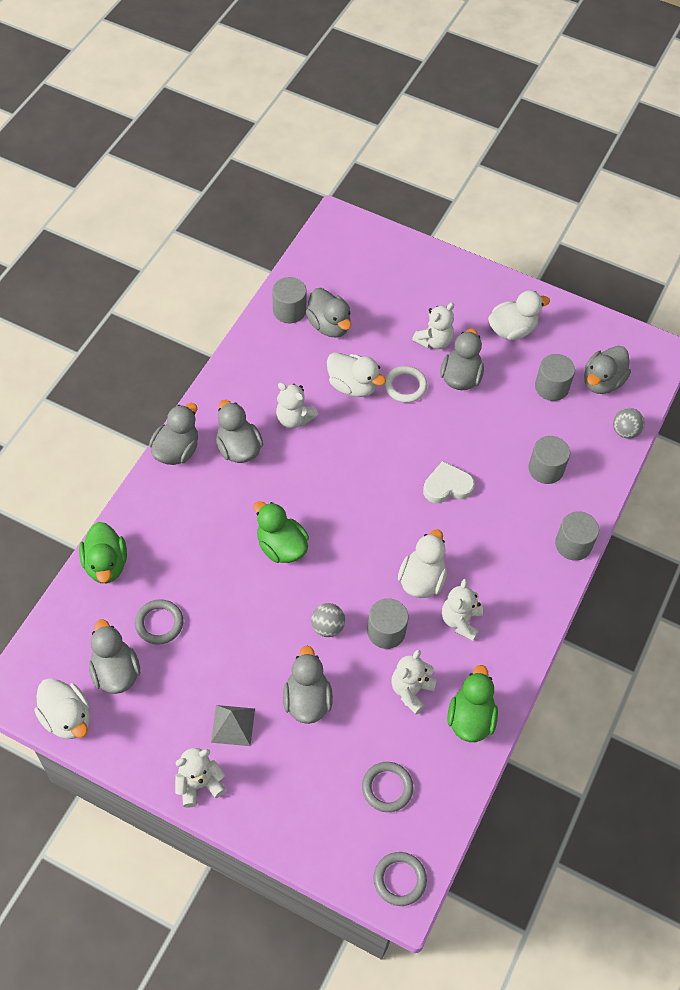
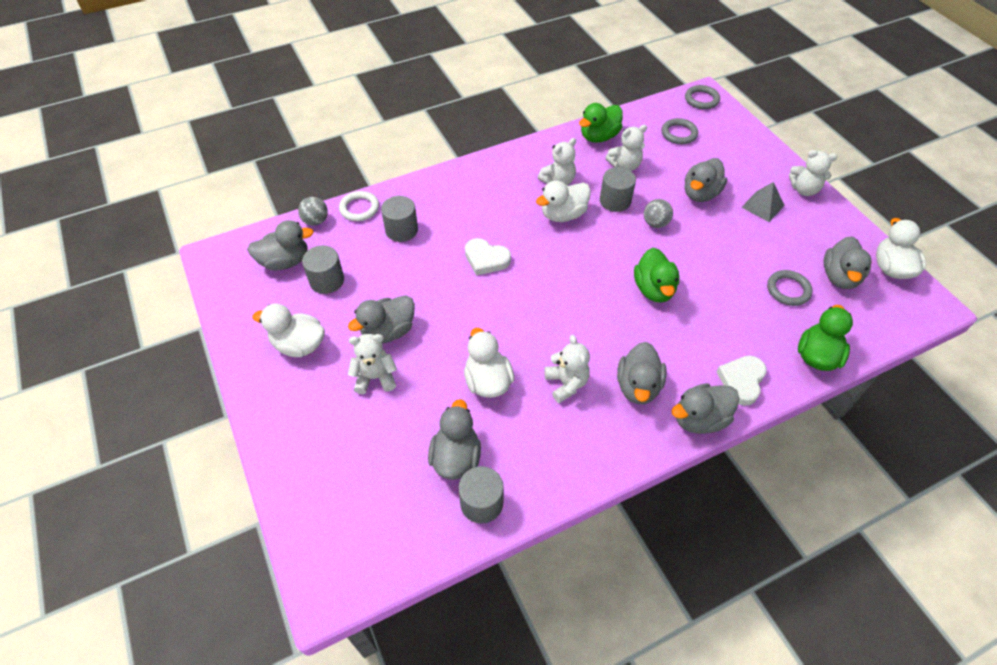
camera: 140 degrees left, 5 degrees down
(159, 502) = (741, 381): none -> white heart
(405, 386) = (442, 352): white ring -> white ring (359, 208)
(573, 544) = (437, 180): grey cylinder -> none

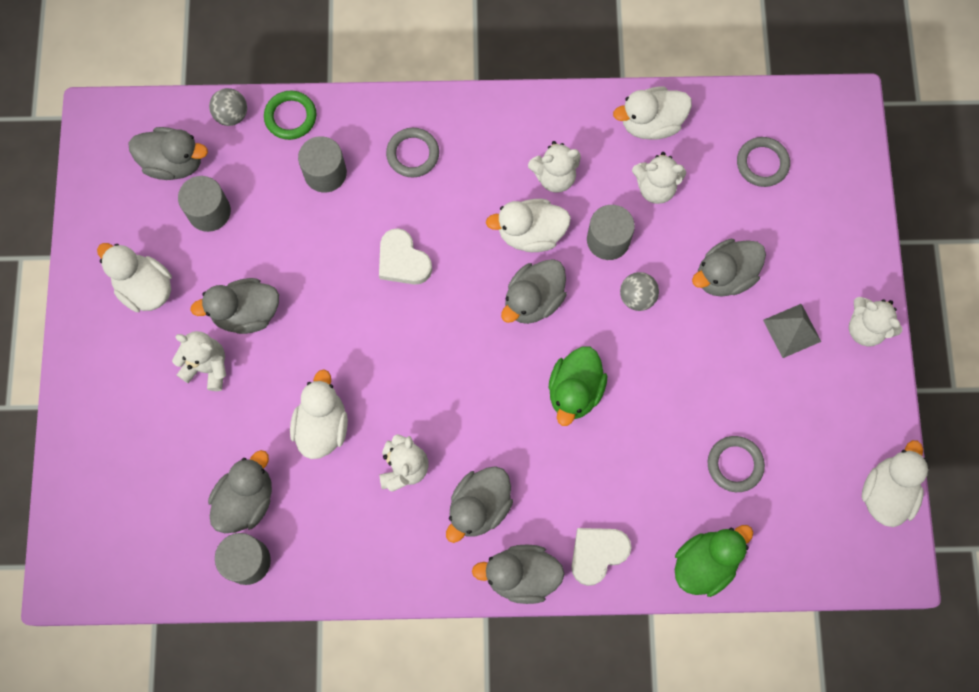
camera: 25 degrees right, 20 degrees up
(359, 208) = (290, 117): white ring -> green ring
(599, 137) = (651, 123): green duck -> white duck
(701, 99) = (835, 115): grey ring -> grey ring (413, 154)
(839, 277) = (811, 475): grey duck -> grey duck (533, 300)

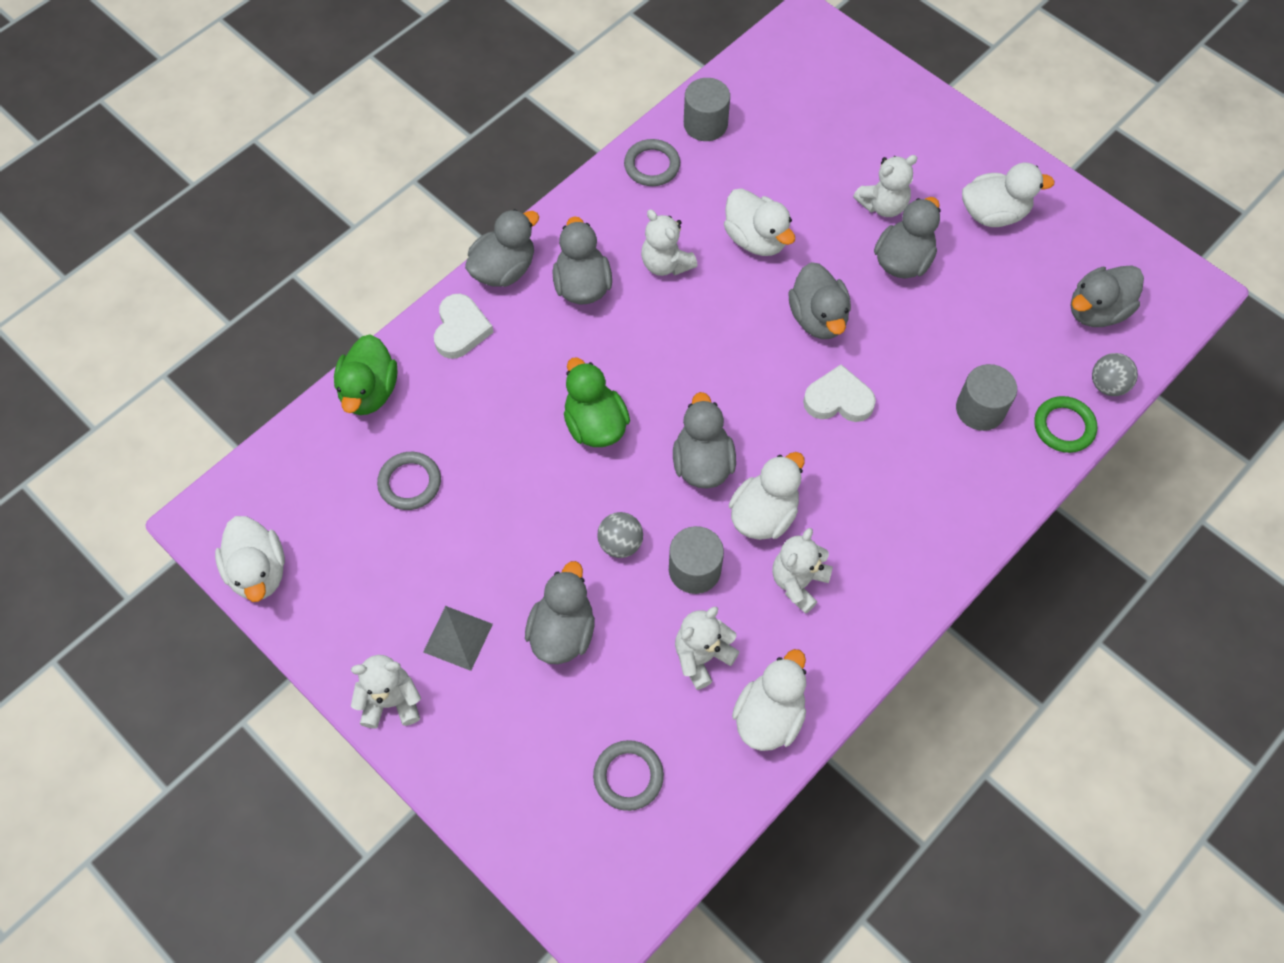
camera: 135 degrees right, 10 degrees down
(209, 212) = (1023, 302): grey cylinder -> none
(246, 500) = (751, 155): grey duck -> grey duck (818, 318)
(413, 154) = (934, 489): grey ring -> grey ring (652, 165)

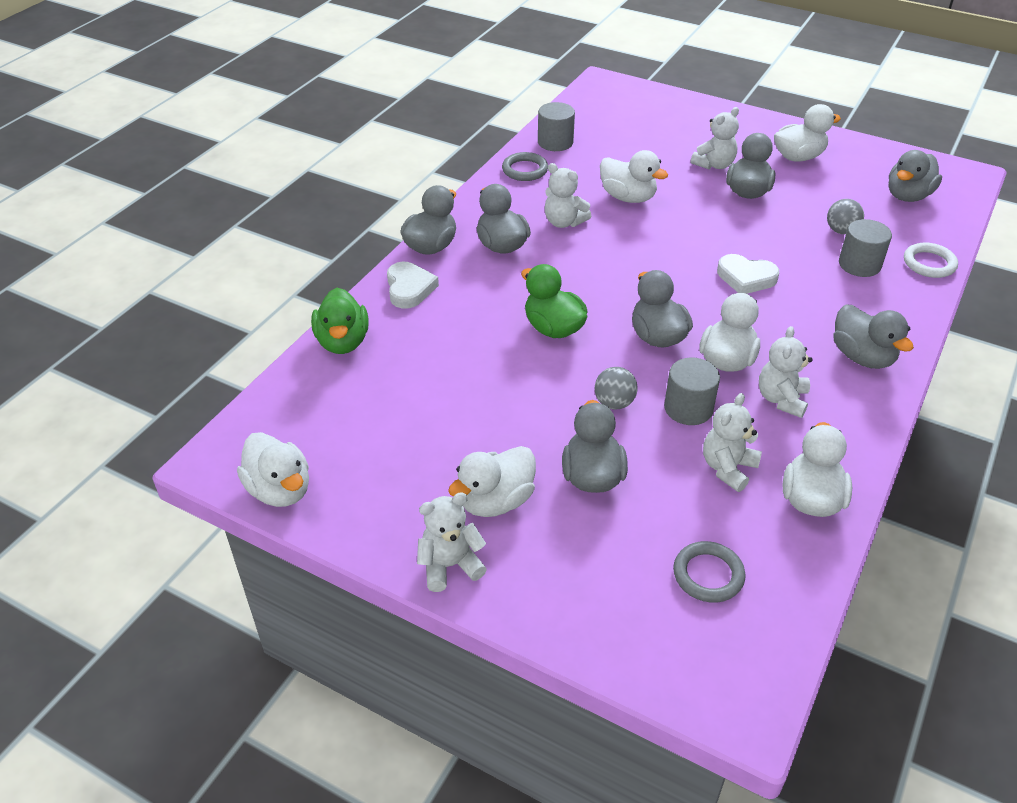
camera: 15 degrees left, 20 degrees down
(410, 483) = (404, 397): grey ring -> none
(458, 638) = (495, 501): grey pyramid -> white duck
(818, 318) = (702, 233): grey duck -> grey duck (862, 357)
(838, 399) = (746, 278): white heart -> white heart turned 150 degrees counterclockwise
(1064, 426) = (929, 263): green ring -> white ring
(1107, 385) = (944, 235): grey ball -> grey ball (841, 231)

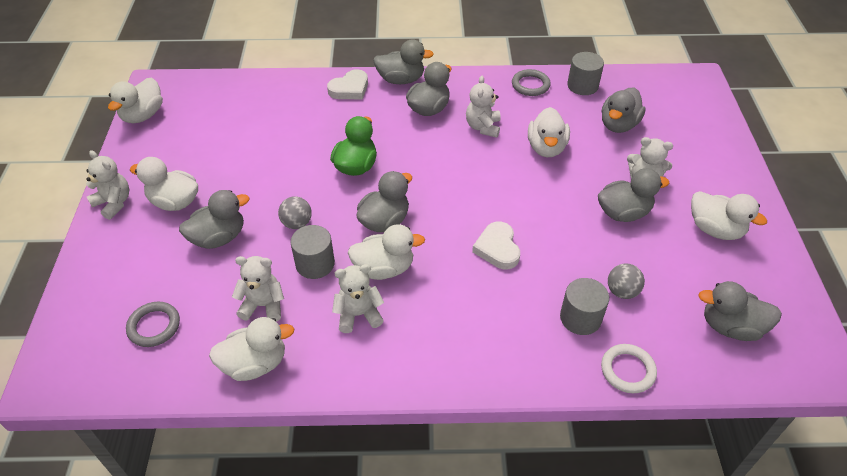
camera: 60 degrees right, 5 degrees up
(343, 342) = (279, 85): green duck -> none
(862, 357) = (447, 353): grey duck -> grey duck (618, 125)

